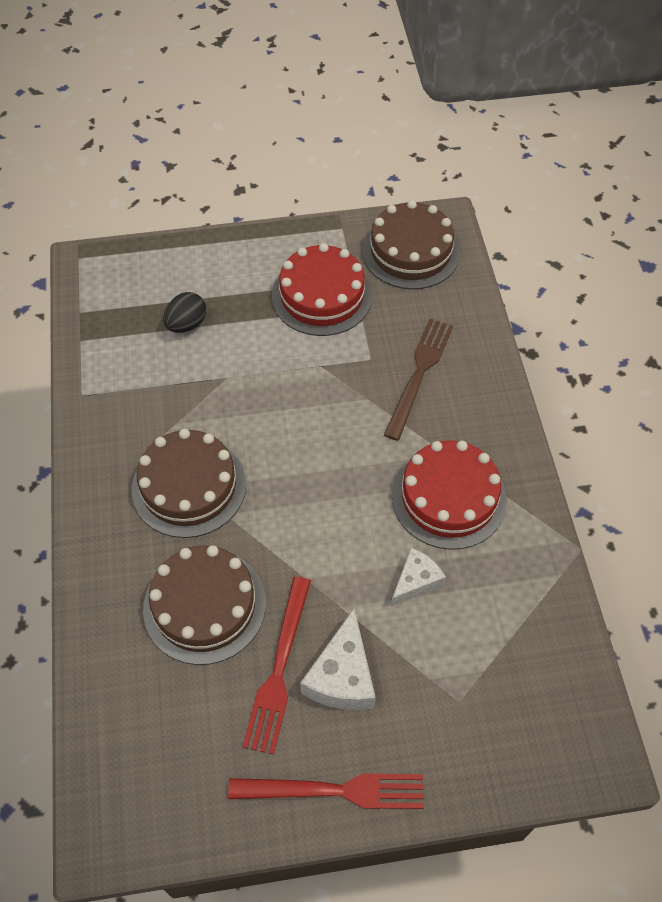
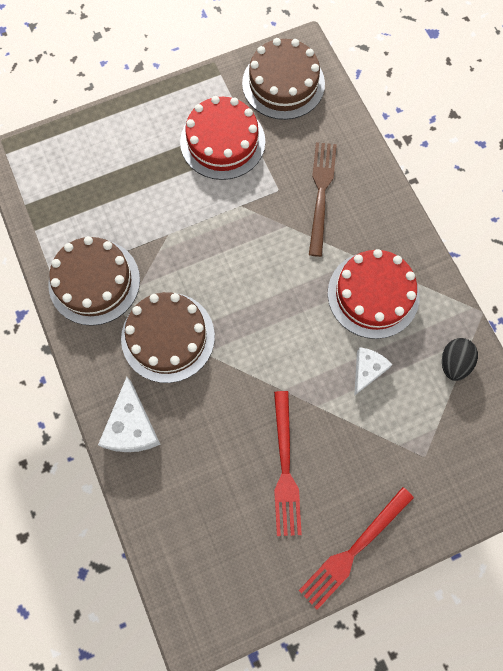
camera: 15 degrees left, 15 degrees up
(187, 324) = (119, 194): black egg -> black egg (454, 363)
(204, 605) = (212, 433): brown cake -> brown cake (94, 282)
(334, 791) = (354, 549): red fork -> red fork turned 150 degrees clockwise
(342, 676) = (334, 460): white cheese -> white cheese (132, 426)

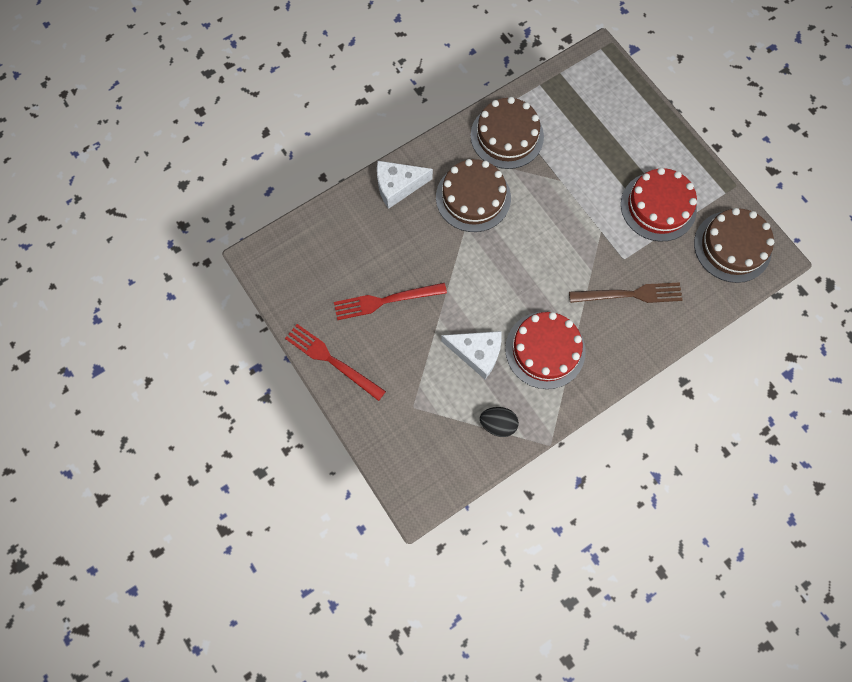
camera: 80 degrees right, 0 degrees up
(367, 370) = (477, 353): white cheese -> white cheese, size x1.53

